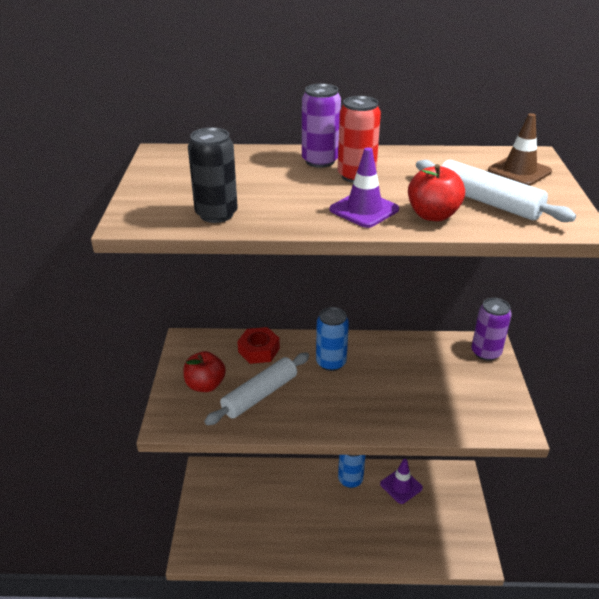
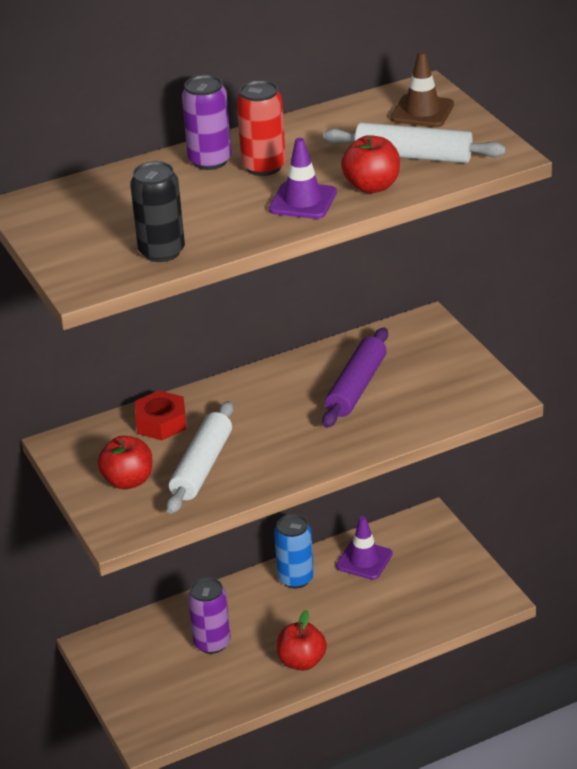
camera: 25 degrees left, 0 degrees up
(318, 545) = (302, 661): none -> red apple
(331, 362) = (258, 405): blue can -> none
(408, 376) = (356, 387): none -> purple rolling pin
(486, 352) = (427, 332): purple can -> purple can (212, 643)

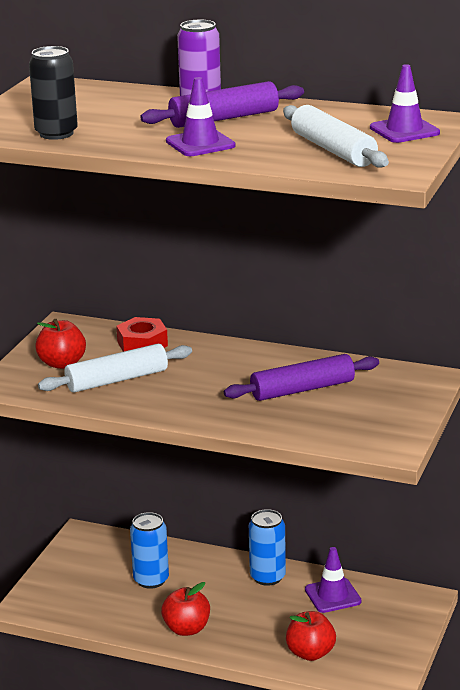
camera: 45 degrees right, 10 degrees down
(212, 643) = (151, 580): purple can -> blue can
(264, 167) = (224, 118): red can -> purple rolling pin
(372, 186) = (263, 154): red apple -> red apple (310, 653)
(422, 112) = (404, 130): brown traffic cone -> purple traffic cone

